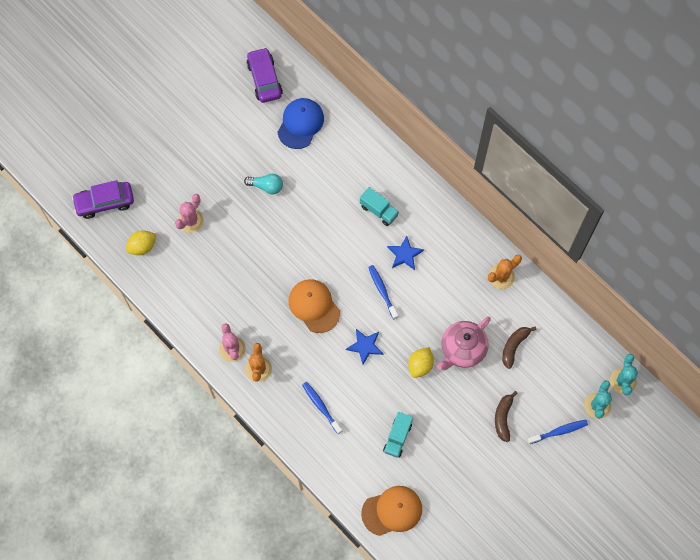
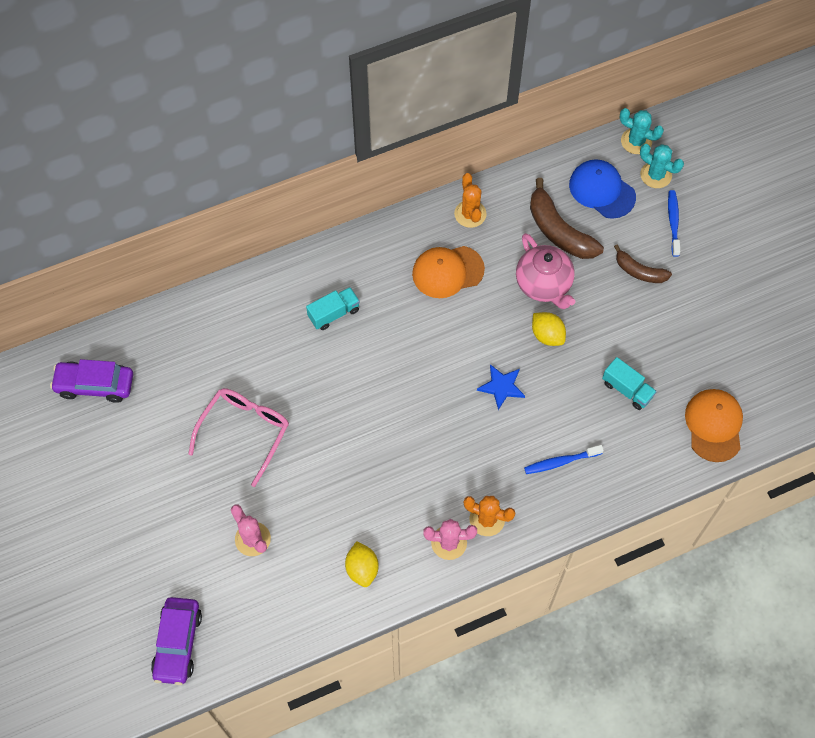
camera: 70 degrees left, 5 degrees down
(142, 247) = (263, 612): yellow lemon -> yellow lemon (362, 569)
(266, 186) = (245, 431): turquoise light bulb -> pink glasses
(300, 124) = (178, 363): blue cap -> blue cap (602, 190)
(314, 306) = (428, 427): orange cap -> orange cap (447, 271)
(382, 291) = (438, 344): blue toothbrush -> none
(404, 254) = (401, 304): blue star -> none
(514, 346) = (558, 231): brown banana -> brown banana, size x1.65

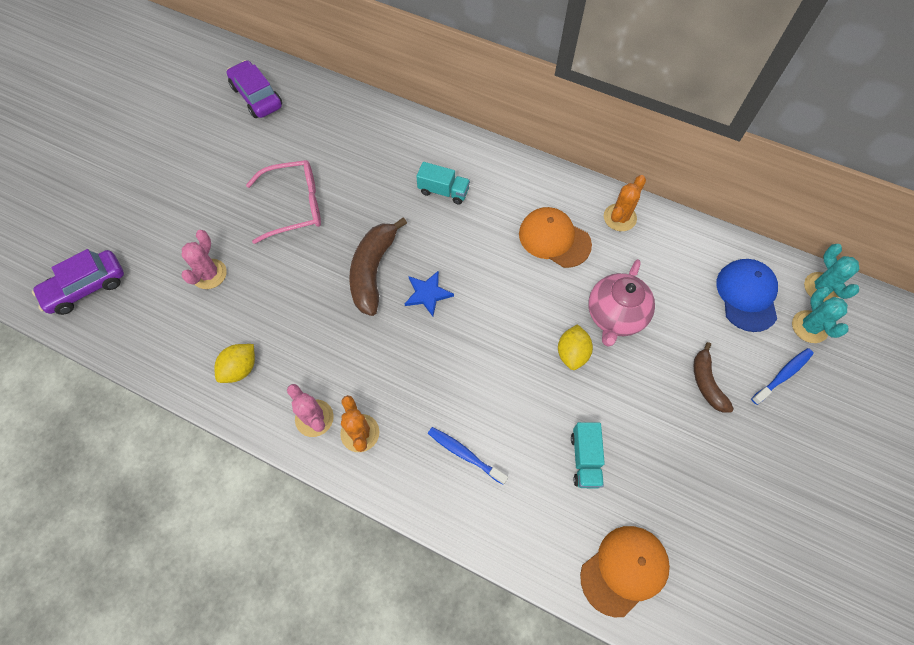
camera: 50 degrees right, 0 degrees up
(501, 387) = (491, 353): blue star -> blue star (427, 294)
(558, 231) = (674, 291): brown banana -> brown banana (373, 271)

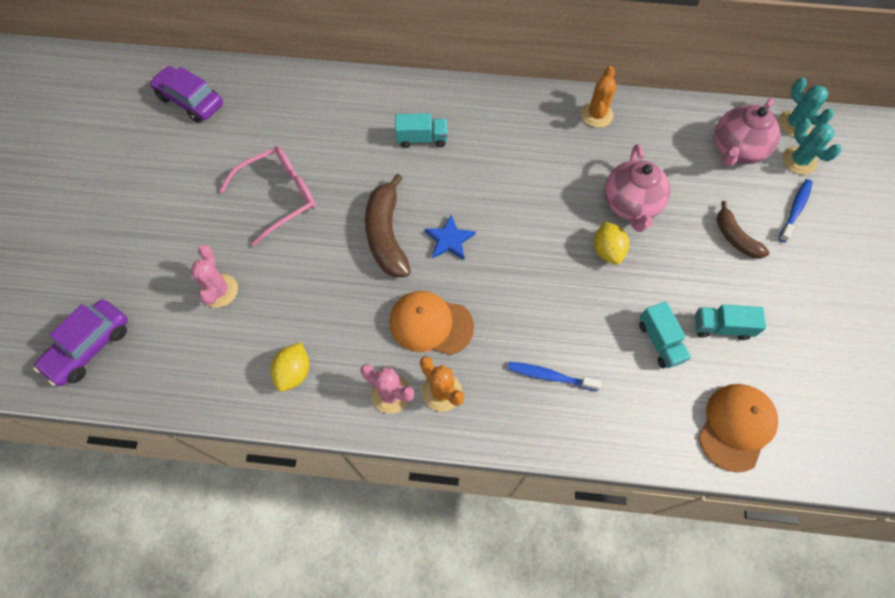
camera: 20 degrees left, 0 degrees up
(554, 239) = (546, 152): orange cap -> orange cap (430, 324)
(653, 467) = (721, 327): none -> turquoise truck
(747, 295) = (736, 150): blue cap -> pink teapot

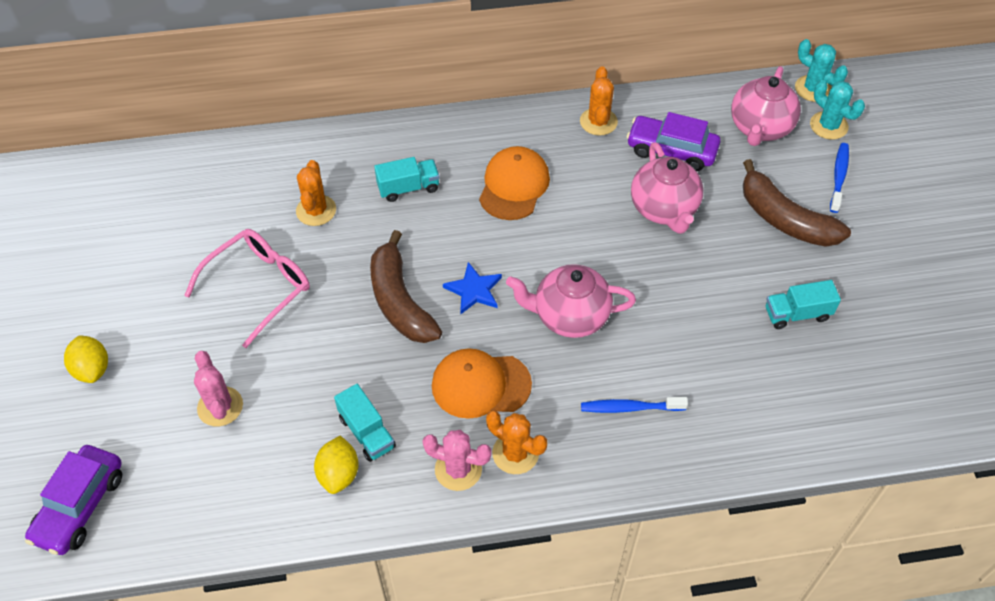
camera: 15 degrees left, 10 degrees down
(190, 101) = (114, 202): purple car -> purple car (671, 150)
(342, 142) = (316, 210): none -> orange cactus
(522, 282) = (569, 316): none -> pink teapot
(607, 251) = (653, 263): yellow lemon -> yellow lemon (92, 369)
(660, 341) = (737, 344): turquoise truck -> turquoise truck (367, 432)
(735, 237) = (784, 219): brown banana -> brown banana, size x1.65
(736, 427) = (841, 411): orange cap -> orange cap (514, 186)

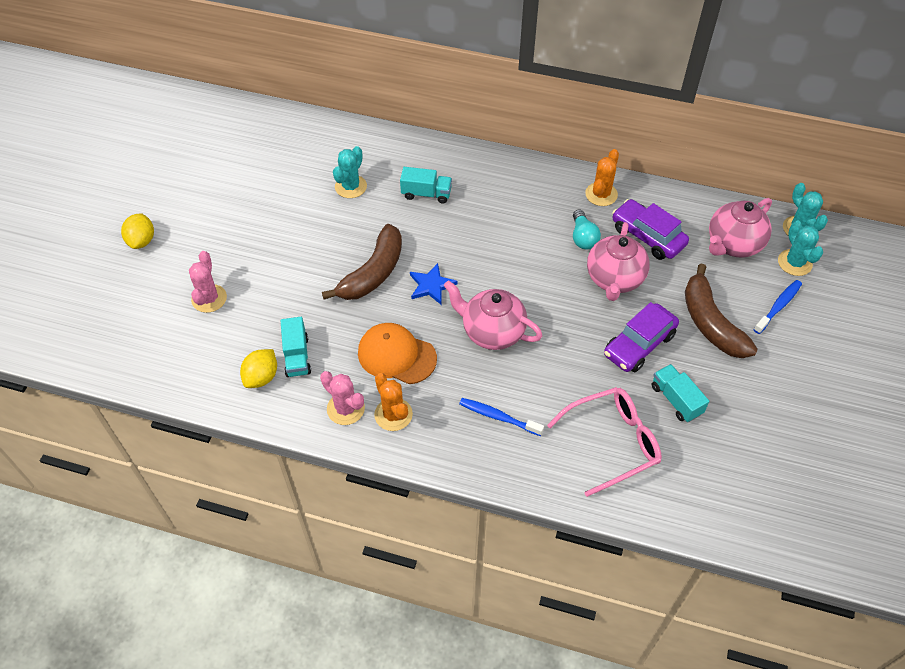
camera: 25 degrees right, 0 degrees up
(80, 506) = (85, 328): purple car -> purple car (639, 344)
(260, 286) = (282, 226): pink glasses -> pink glasses (613, 442)
(316, 210) = (351, 186): orange cactus -> turquoise cactus
(400, 301) = (373, 273): brown banana -> brown banana turned 150 degrees counterclockwise
(514, 186) = (506, 220): orange cap -> none
(606, 176) = (583, 237): none -> turquoise light bulb
(797, 314) = (676, 400): turquoise truck -> turquoise truck turned 45 degrees clockwise

